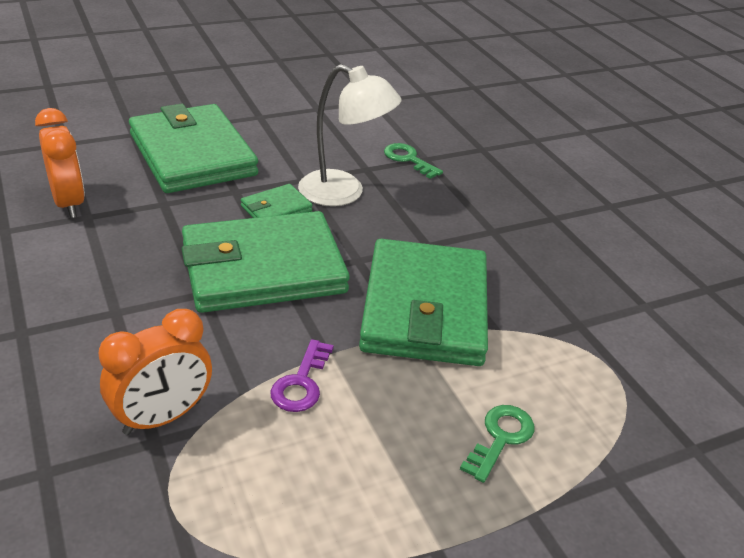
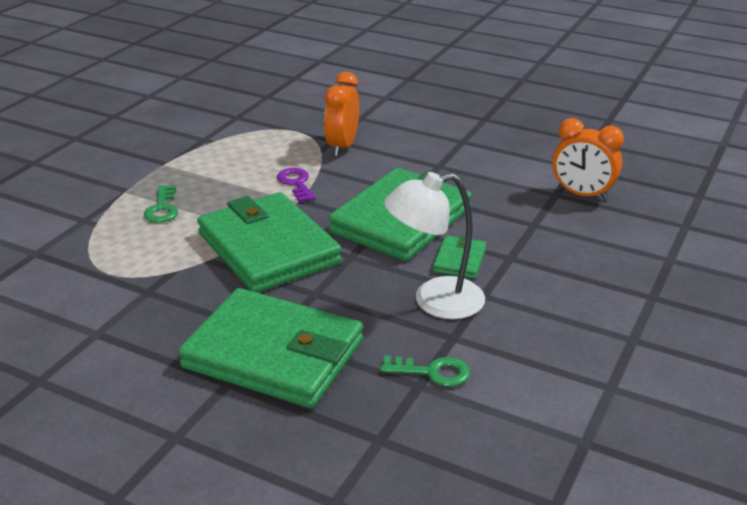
camera: 145 degrees right, 5 degrees down
(192, 155) = (595, 267): green wallet -> green wallet (273, 354)

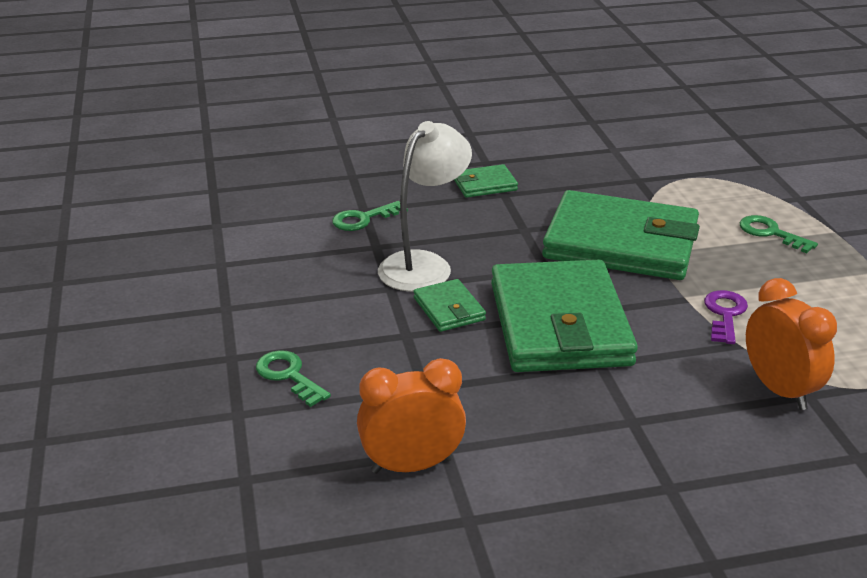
camera: 140 degrees right, 0 degrees up
(273, 354) = (484, 184): green wallet -> green wallet, size x0.43
(296, 183) = (724, 314): purple key -> purple key turned 105 degrees counterclockwise
(618, 267) = (288, 375): none -> green key

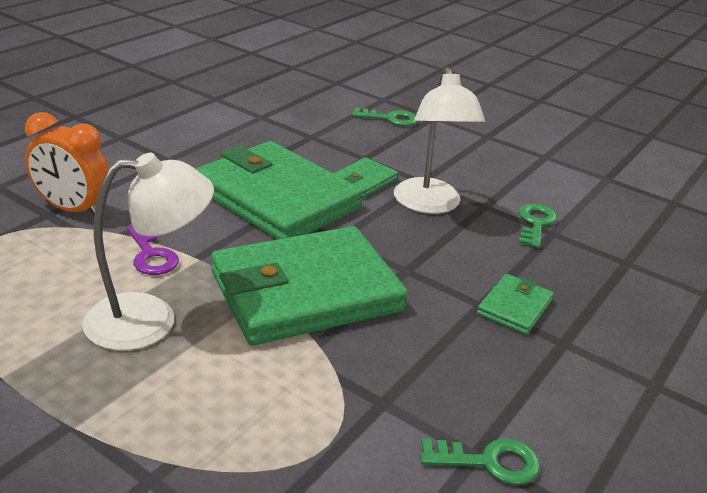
camera: 135 degrees right, 0 degrees up
(412, 465) = (269, 106): orange clock -> none
(449, 309) = (363, 181): green wallet -> green wallet turned 75 degrees counterclockwise
(755, 267) = (150, 320): none -> white lamp
(770, 233) = (158, 382): green key -> green key (489, 462)

